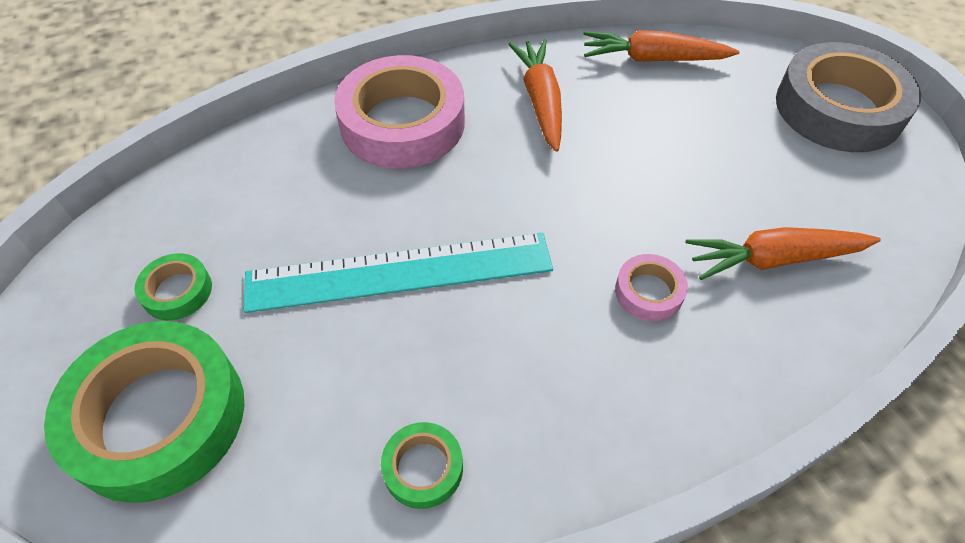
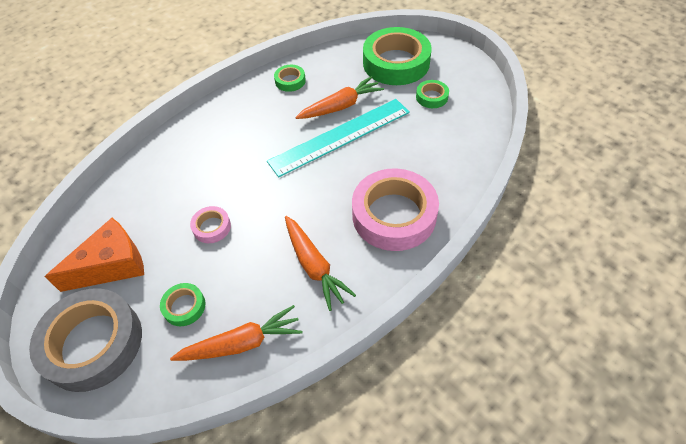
camera: 160 degrees right, 0 degrees up
(649, 292) = (216, 168): pink tape -> pink tape (212, 227)
(720, 110) = (184, 306): none -> green tape
(774, 259) = (151, 207): orange carrot -> orange carrot (340, 106)
(830, 189) = (112, 265): none -> orange cheese

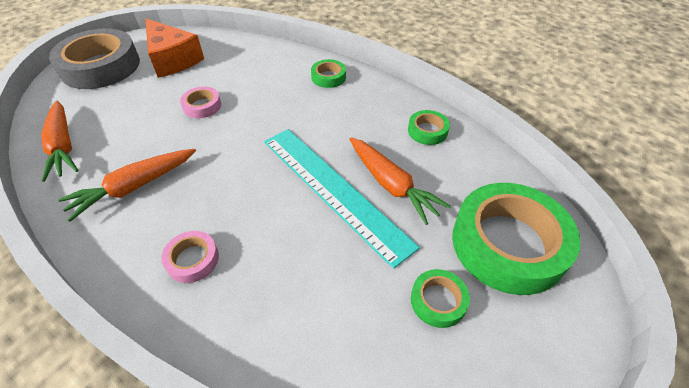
camera: 80 degrees right, 5 degrees down
(184, 306) = (116, 105): green tape -> green tape (328, 77)
(394, 215) = (192, 259): pink tape -> pink tape, size x0.45

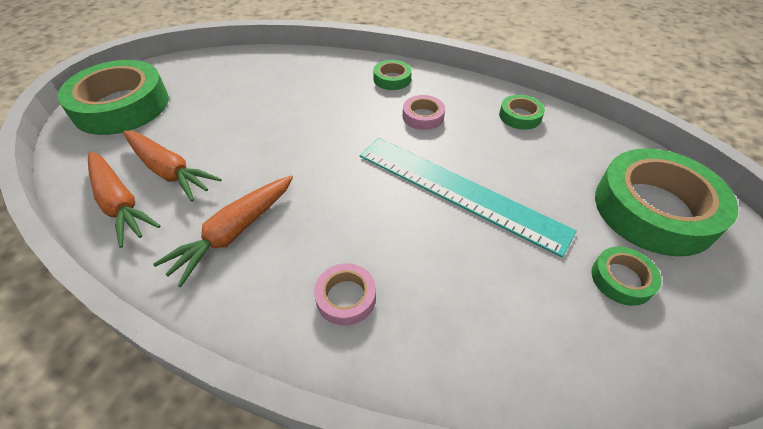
camera: 15 degrees left, 0 degrees up
(100, 66) = (121, 106): grey tape -> green tape
(173, 59) = (207, 86): orange cheese -> none
(202, 106) = (268, 130): pink tape -> pink tape (423, 116)
(391, 185) = (514, 175): orange carrot -> orange carrot (169, 171)

